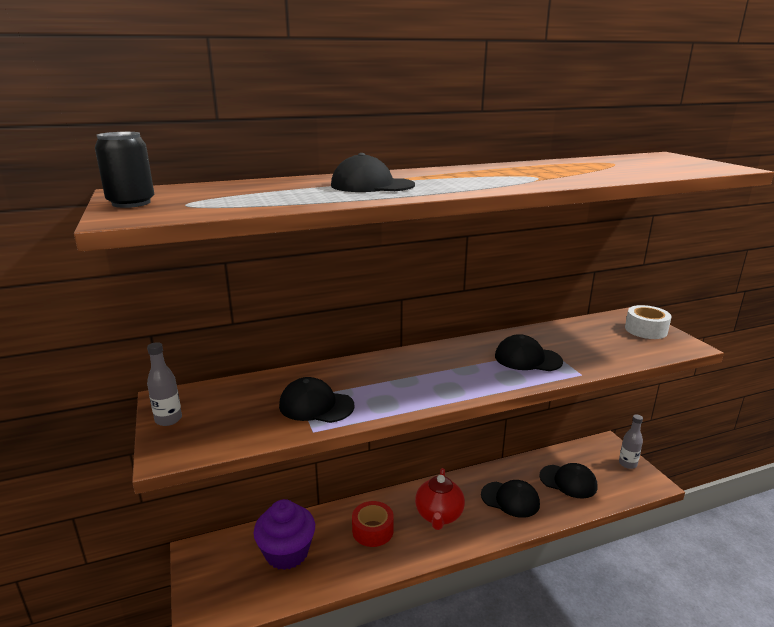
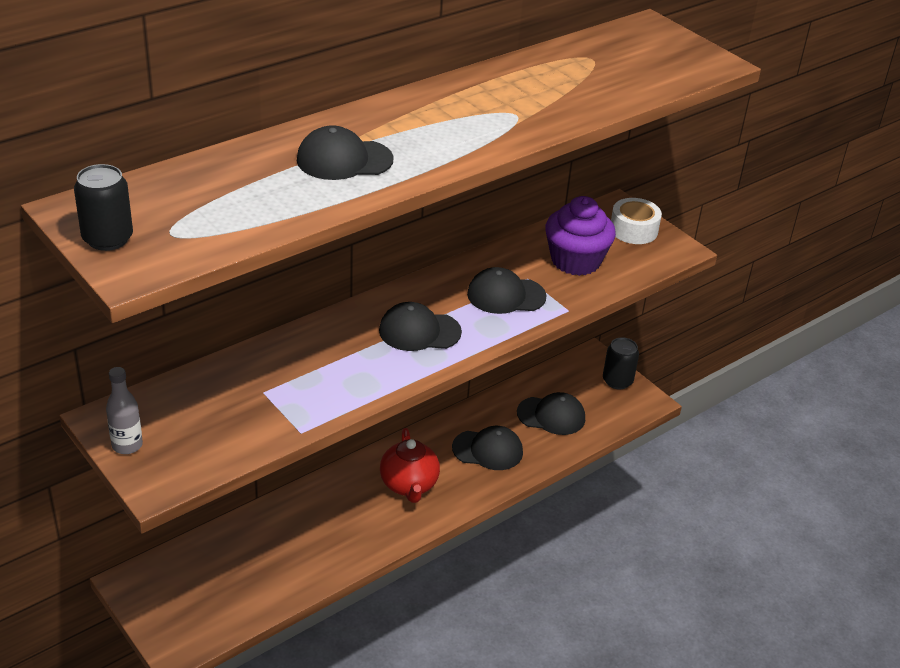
camera: 20 degrees left, 15 degrees up
(287, 552) = (243, 561): purple cupcake -> purple cupcake (575, 261)
(316, 405) = (288, 399): black cap -> black cap (419, 331)
(372, 530) = (336, 517): red tape -> none
(627, 464) = (617, 381): grey bottle -> black can

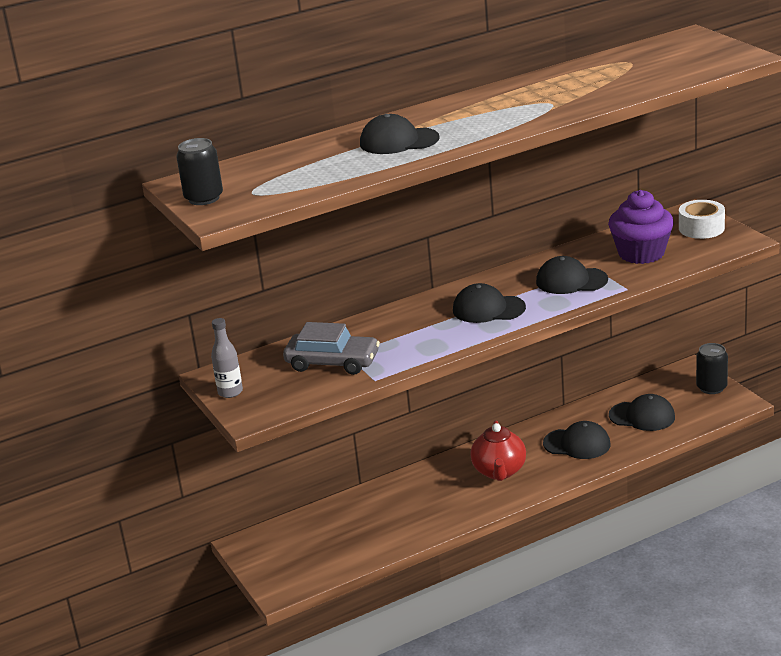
camera: 15 degrees right, 10 degrees down
(247, 404) = (332, 362): none -> grey car

